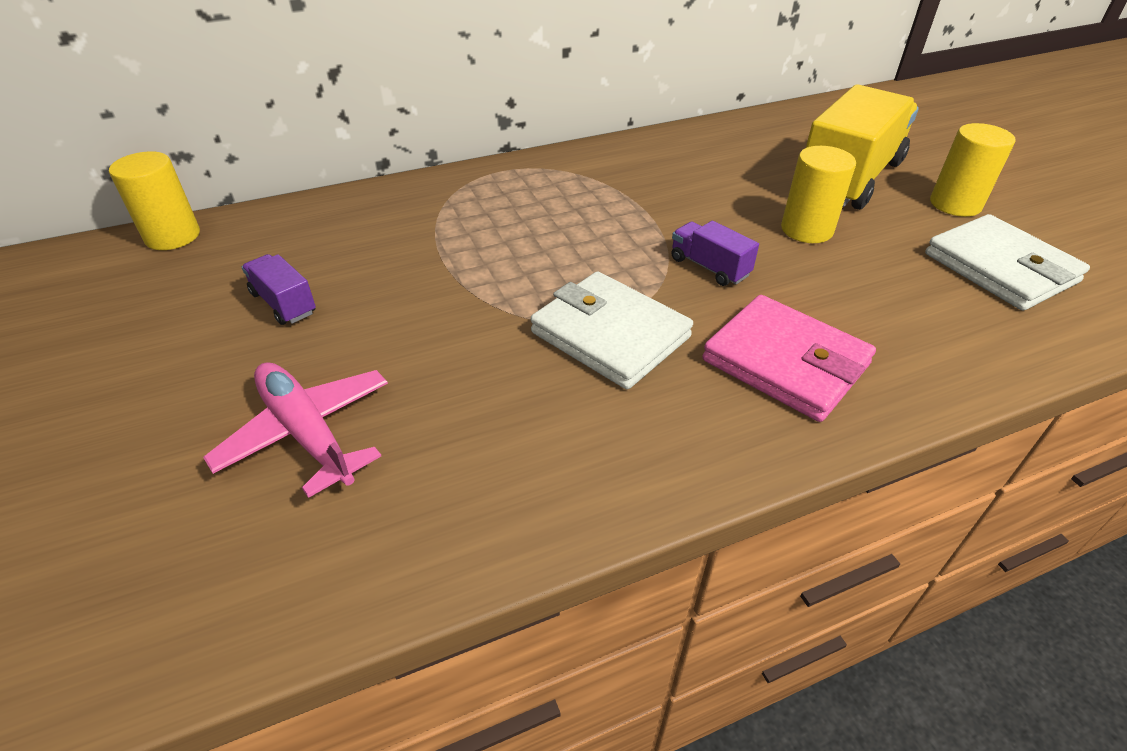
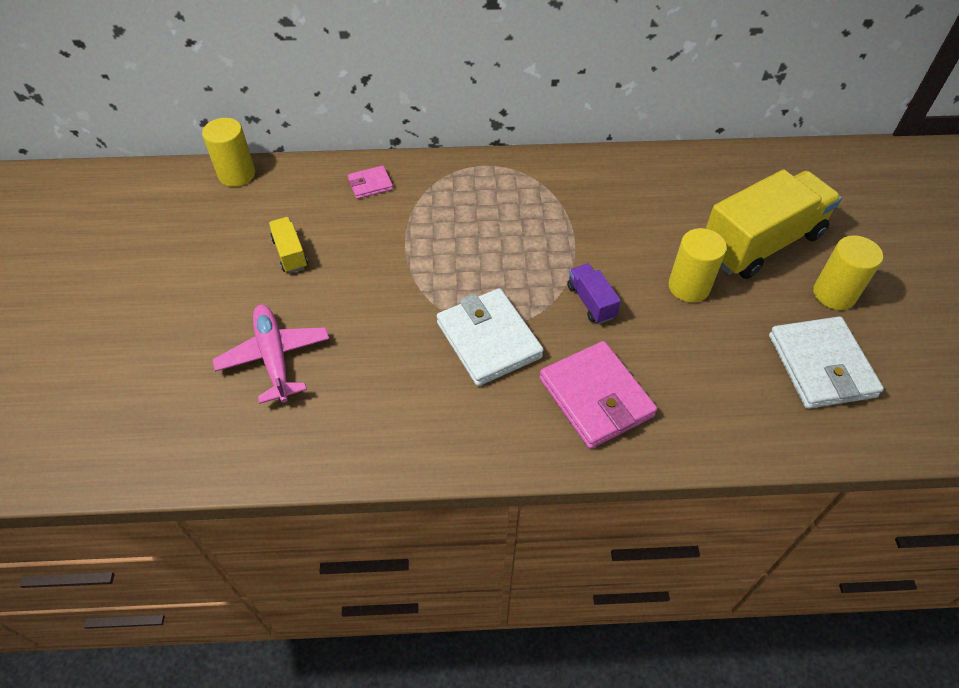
camera: 20 degrees right, 10 degrees up
(284, 303) = (290, 253): purple truck -> yellow truck
(367, 212) = (370, 184): none -> pink wallet

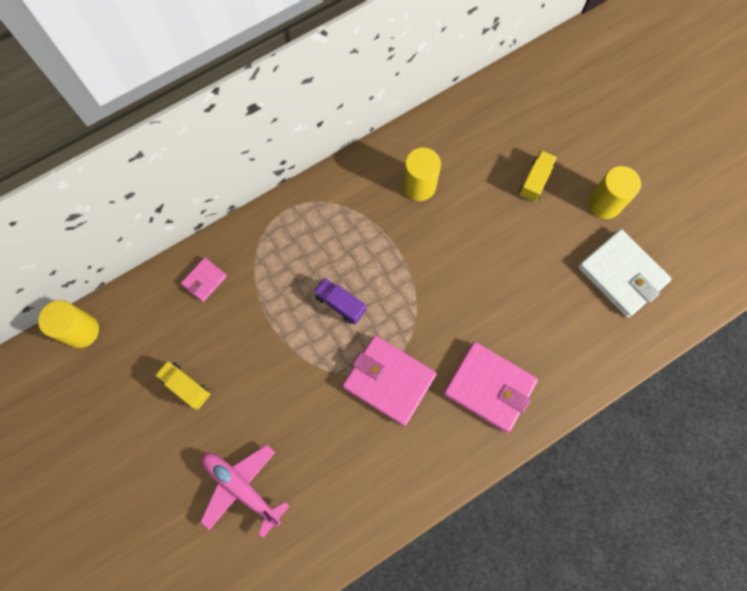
camera: 30 degrees left, 20 degrees up
(488, 340) = (389, 381): white wallet -> pink wallet
(591, 302) = (442, 304): purple truck -> purple truck (340, 304)
(689, 287) = (504, 252): yellow cylinder -> yellow cylinder (419, 186)
(761, 243) = (535, 181): yellow truck -> yellow truck, size x0.44

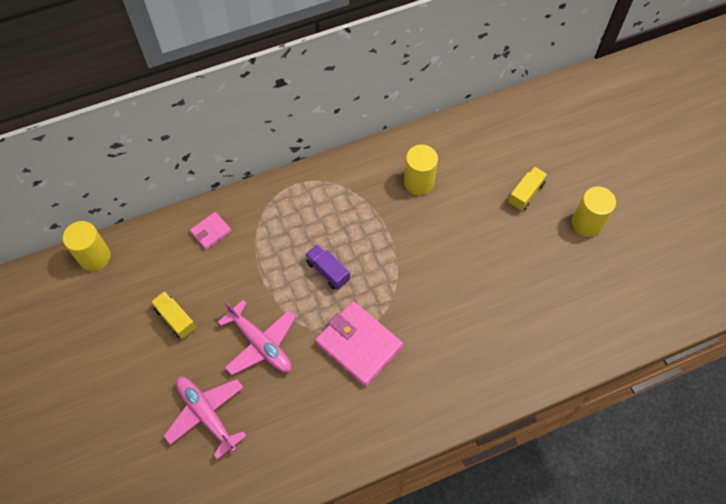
camera: 10 degrees right, 10 degrees down
(284, 398) = (260, 344): none -> pink plane
(489, 387) = (450, 366): pink wallet -> none
(621, 275) = (592, 287): white wallet -> none

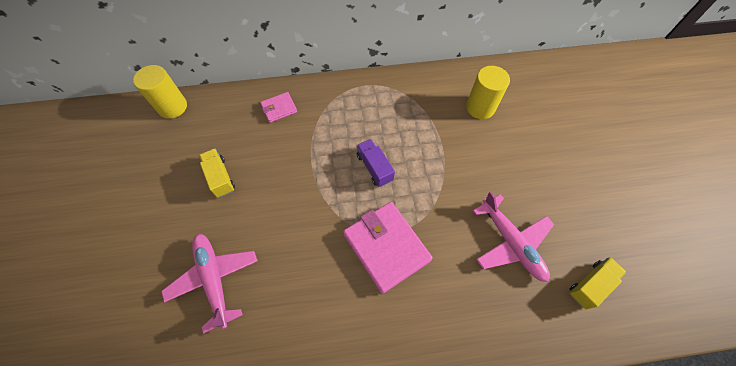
camera: 15 degrees right, 0 degrees up
(260, 344) = (290, 221): pink plane -> pink plane (511, 243)
(525, 194) = (584, 140): yellow truck -> yellow truck (590, 285)
(587, 223) = (646, 182): yellow cylinder -> none

